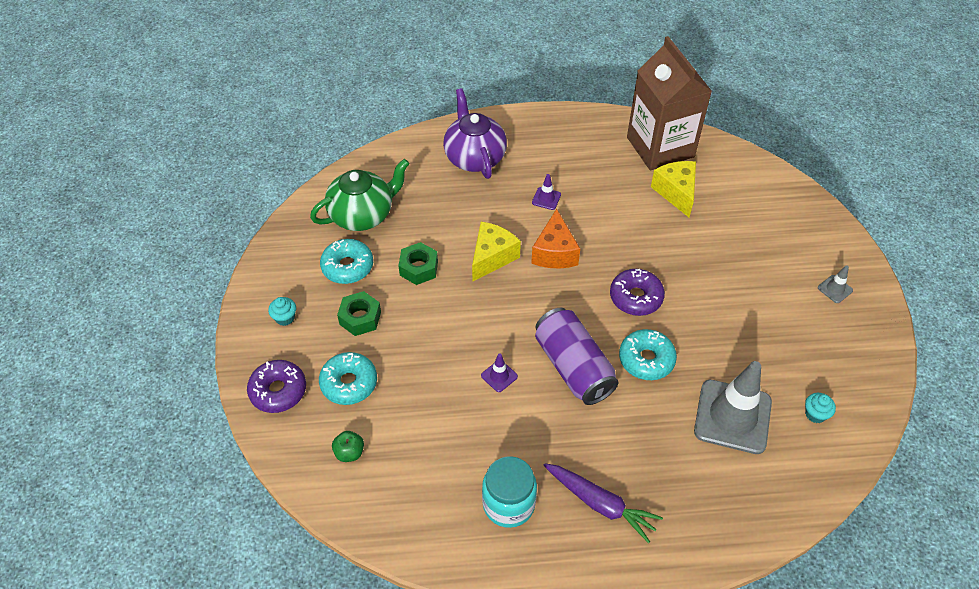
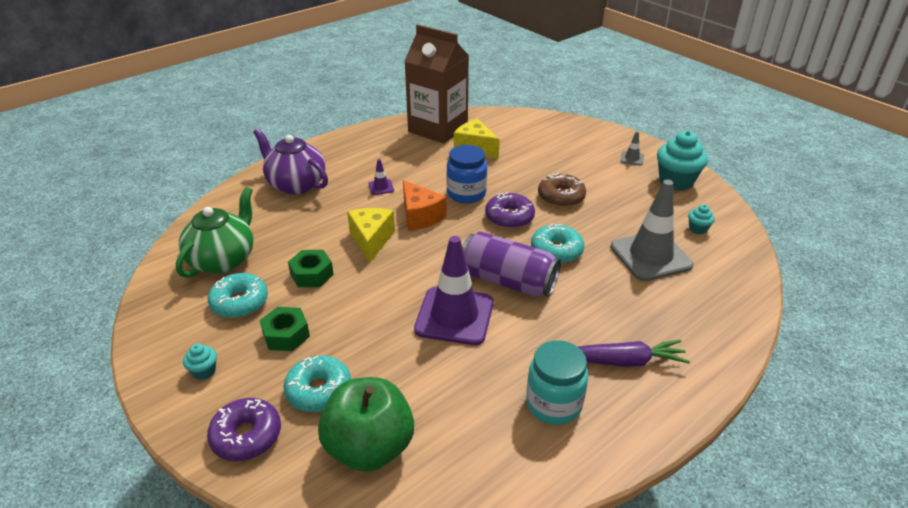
camera: 35 degrees left, 15 degrees down
(349, 452) = (369, 447): green apple -> green apple, size x2.45
(499, 376) = (454, 316): purple traffic cone -> purple traffic cone, size x2.40
(619, 247) = (466, 194): none -> blue jar
(709, 299) = (561, 197): none -> brown donut
(855, 344) = (676, 181): none -> turquoise cupcake

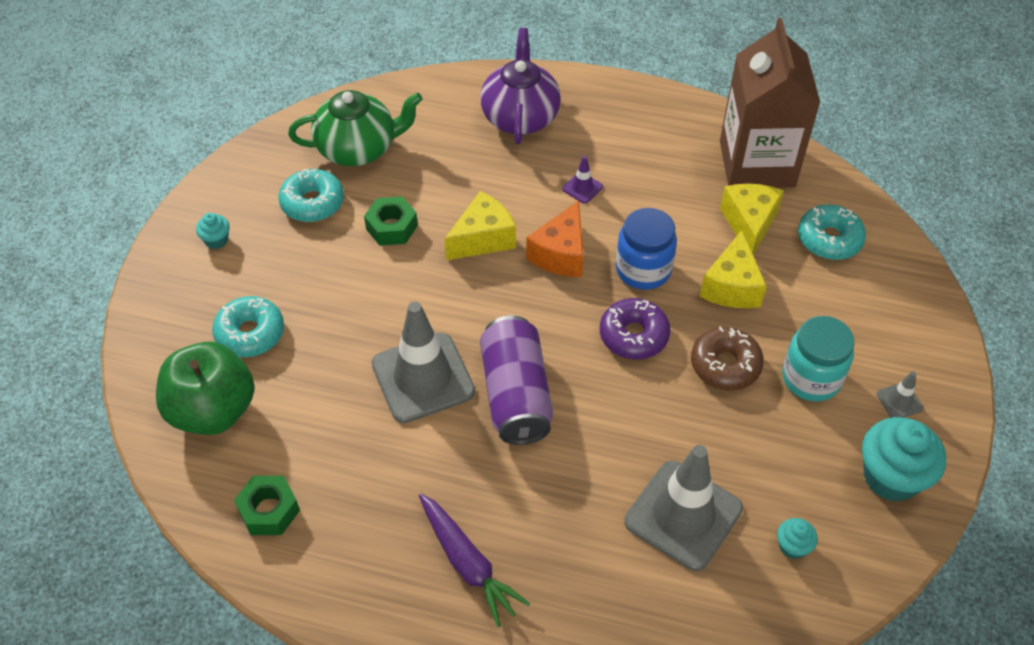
camera: 55 degrees right, 15 degrees up
(246, 436) = (170, 318): purple donut -> none
(286, 335) = (298, 264): green nut -> green nut (269, 510)
(454, 316) = (423, 378): purple traffic cone -> grey traffic cone
(510, 172) = (732, 286): none -> yellow cheese
(553, 404) = (361, 527): turquoise jar -> turquoise jar (811, 378)
(556, 251) = (609, 413): turquoise donut -> turquoise donut (829, 239)

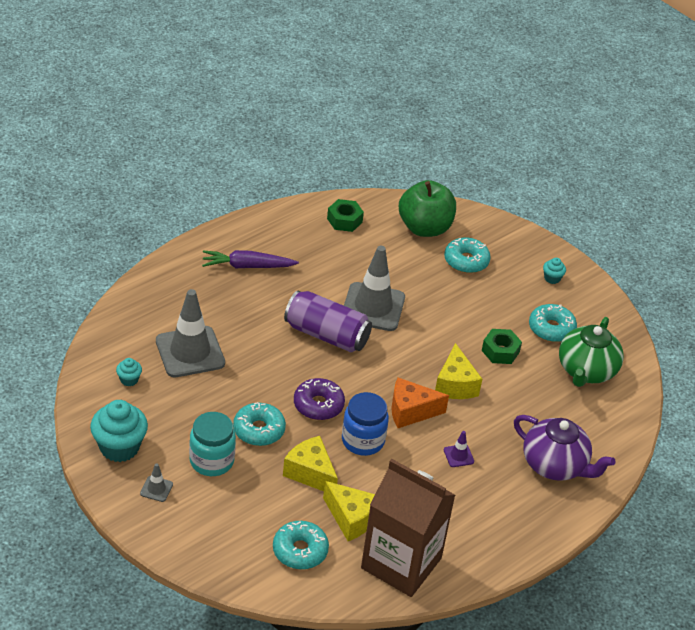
camera: 120 degrees right, 10 degrees down
(560, 254) = (410, 411): orange cheese -> orange cheese turned 60 degrees counterclockwise
(725, 365) = (259, 430): brown donut -> turquoise donut

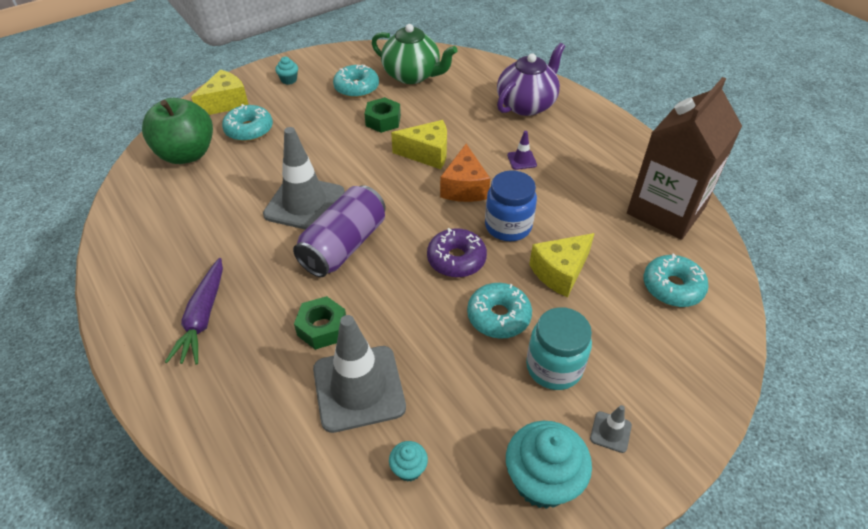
camera: 80 degrees left, 5 degrees up
(344, 220) = (148, 217): green nut -> green nut (322, 328)
(351, 518) = (617, 242): yellow cheese -> yellow cheese (226, 103)

